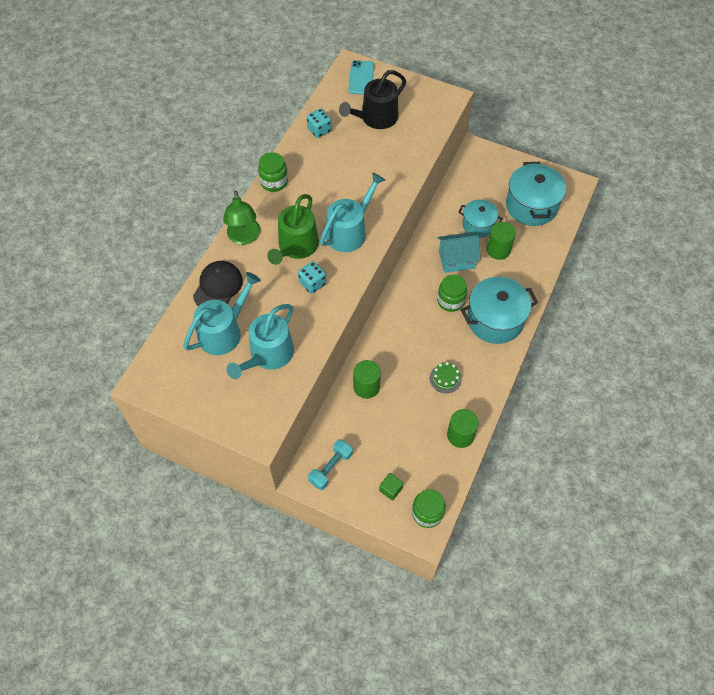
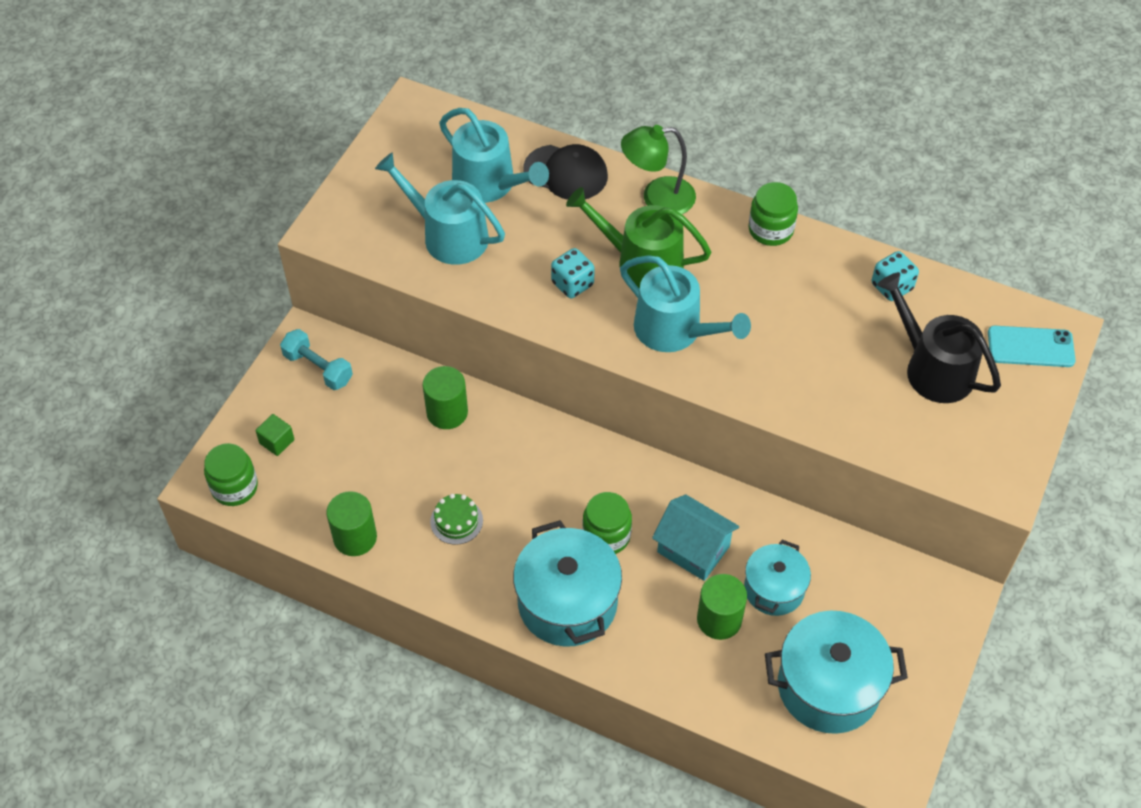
camera: 90 degrees right, 5 degrees down
(456, 260) = (693, 549): turquoise house -> turquoise house turned 45 degrees counterclockwise

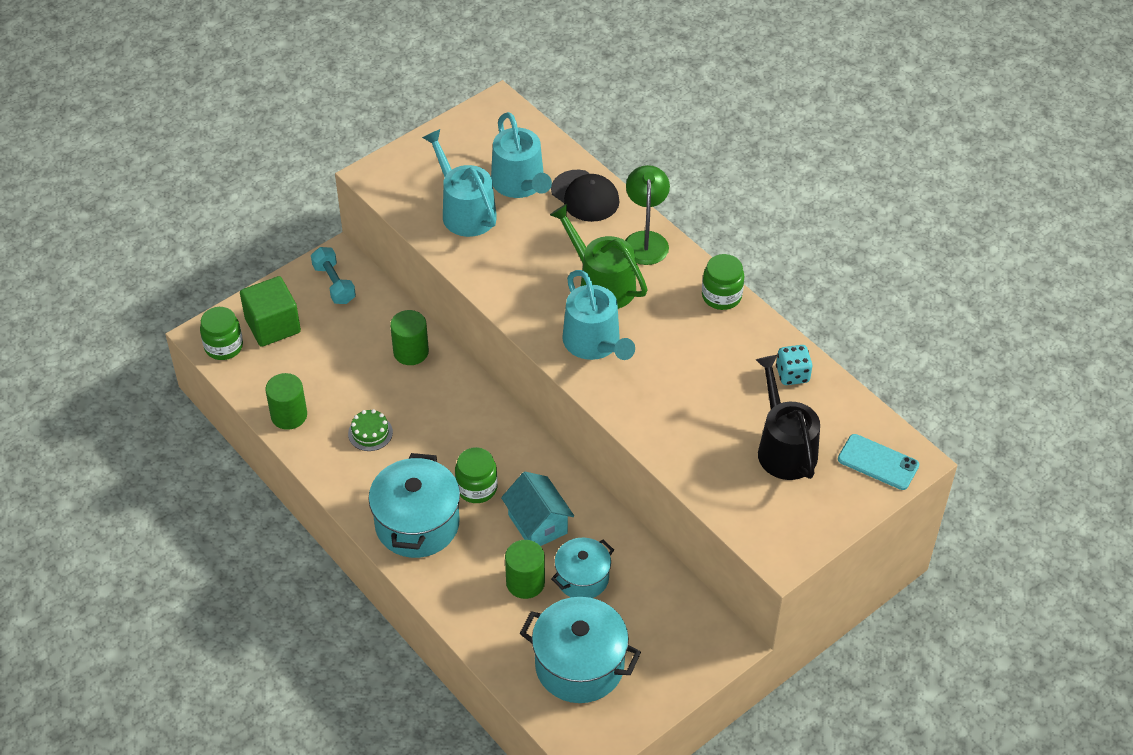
camera: 25 degrees right, 5 degrees down
(277, 441) = (273, 325): green cube -> green cube, size x2.06
(572, 284) = (537, 281): turquoise dice -> none
(657, 198) = (645, 240): green lamp -> green lamp turned 75 degrees clockwise

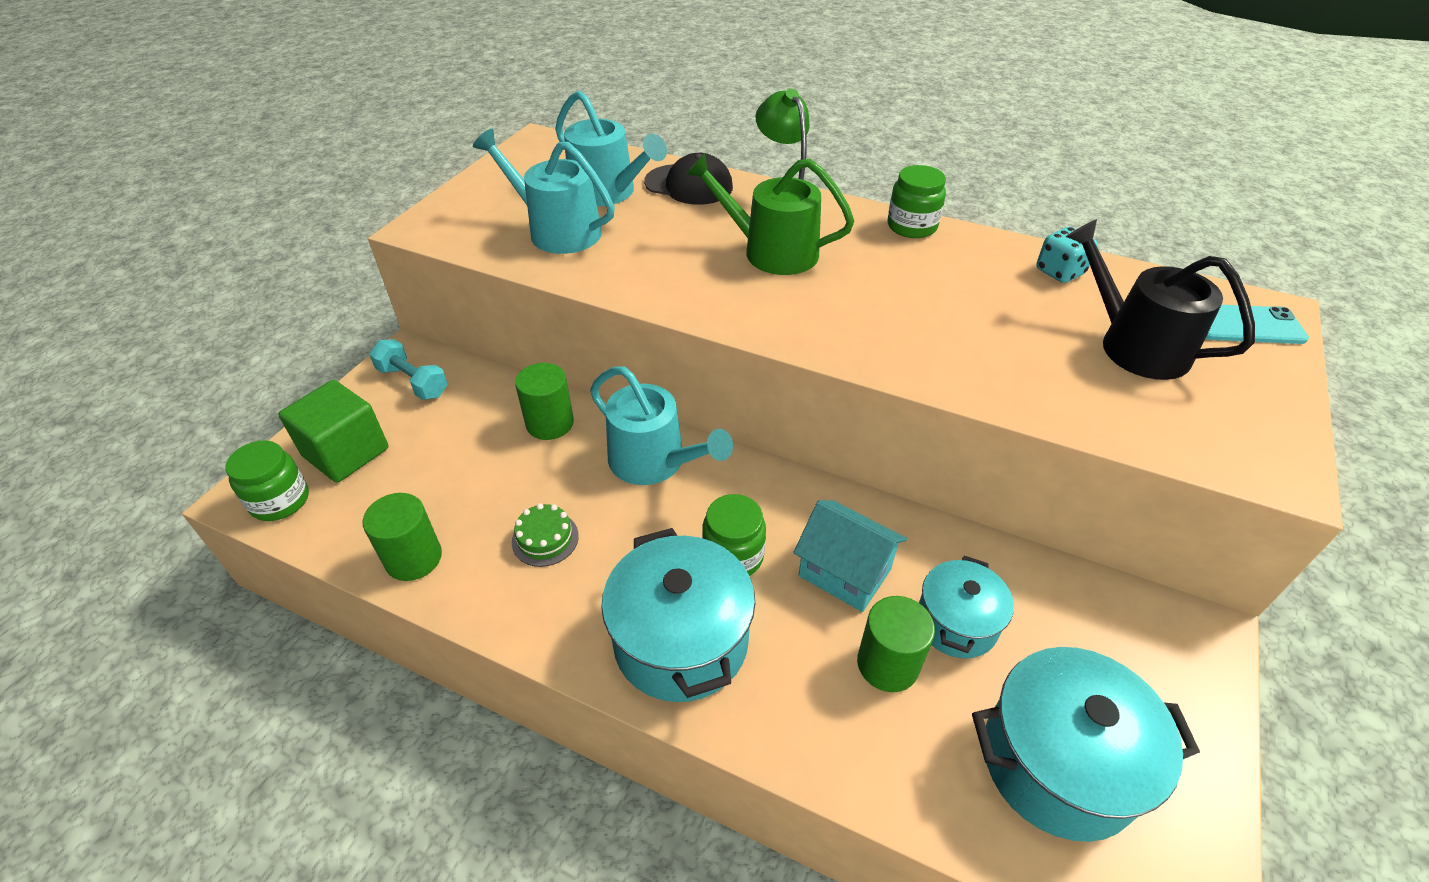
camera: 25 degrees left, 5 degrees down
(594, 343) = (813, 309): turquoise watering can -> turquoise watering can (653, 461)

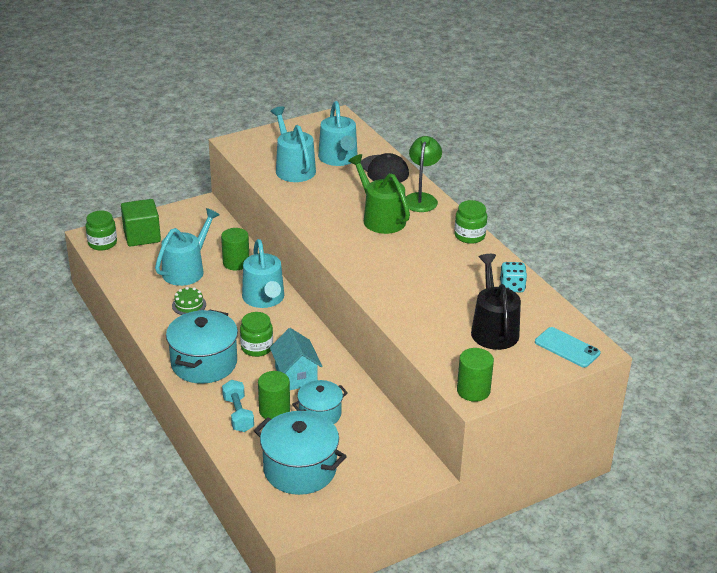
camera: 35 degrees right, 10 degrees down
(413, 382) = (194, 219): turquoise dumbbell -> turquoise dumbbell (238, 414)
(413, 558) = (133, 287): green cylinder -> green cylinder (473, 390)
(480, 476) = (186, 270): none -> turquoise watering can

